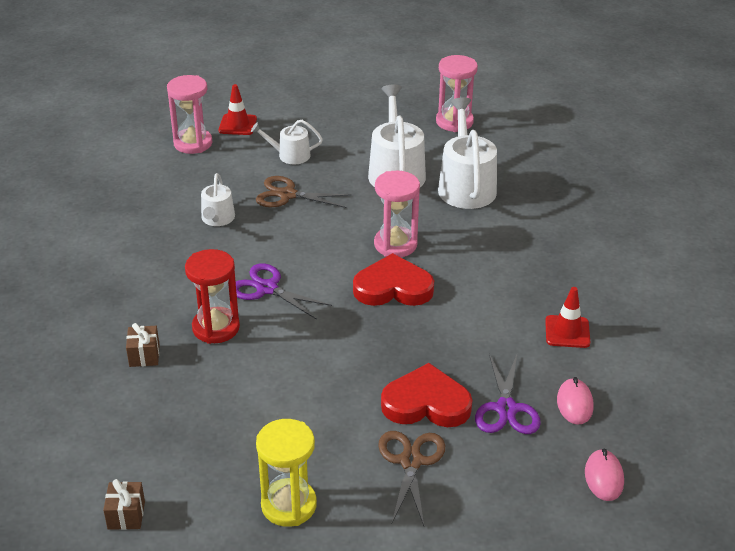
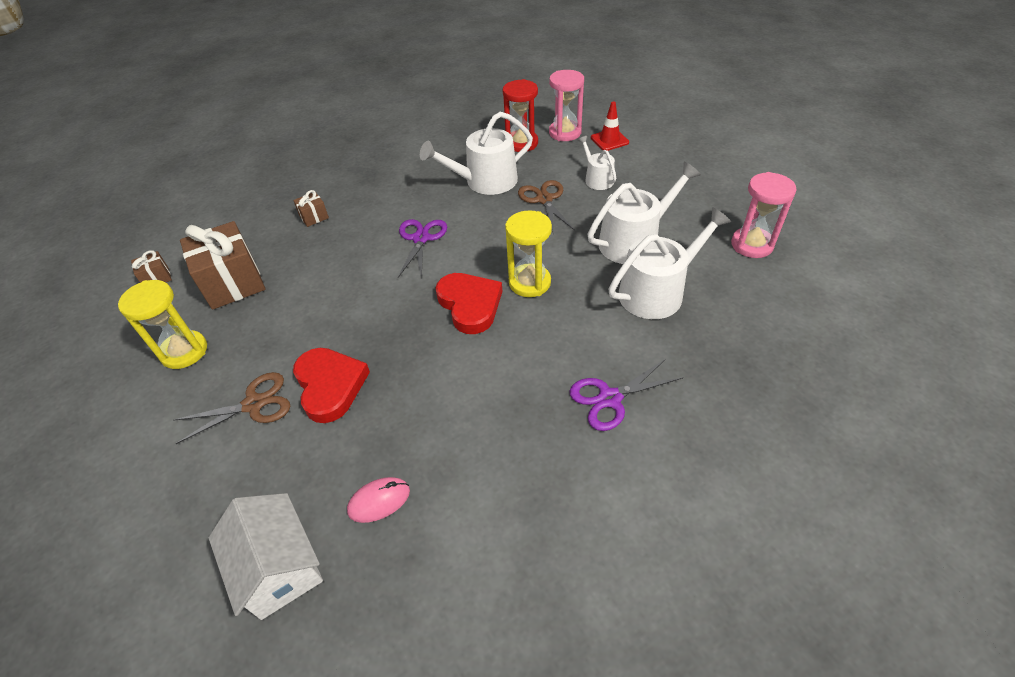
camera: 65 degrees right, 10 degrees up
(203, 446) = (233, 282): none -> brown gift
(216, 328) = (360, 234): red hourglass -> red hourglass (521, 143)
(217, 219) = (485, 181): white watering can -> white watering can, size x1.80
(395, 244) = (529, 282): pink hourglass -> yellow hourglass
(506, 408) = (347, 446): purple scissors -> purple scissors (610, 398)
(567, 332) = (487, 454): red traffic cone -> none
(604, 477) = (279, 567): pink mouse -> white house

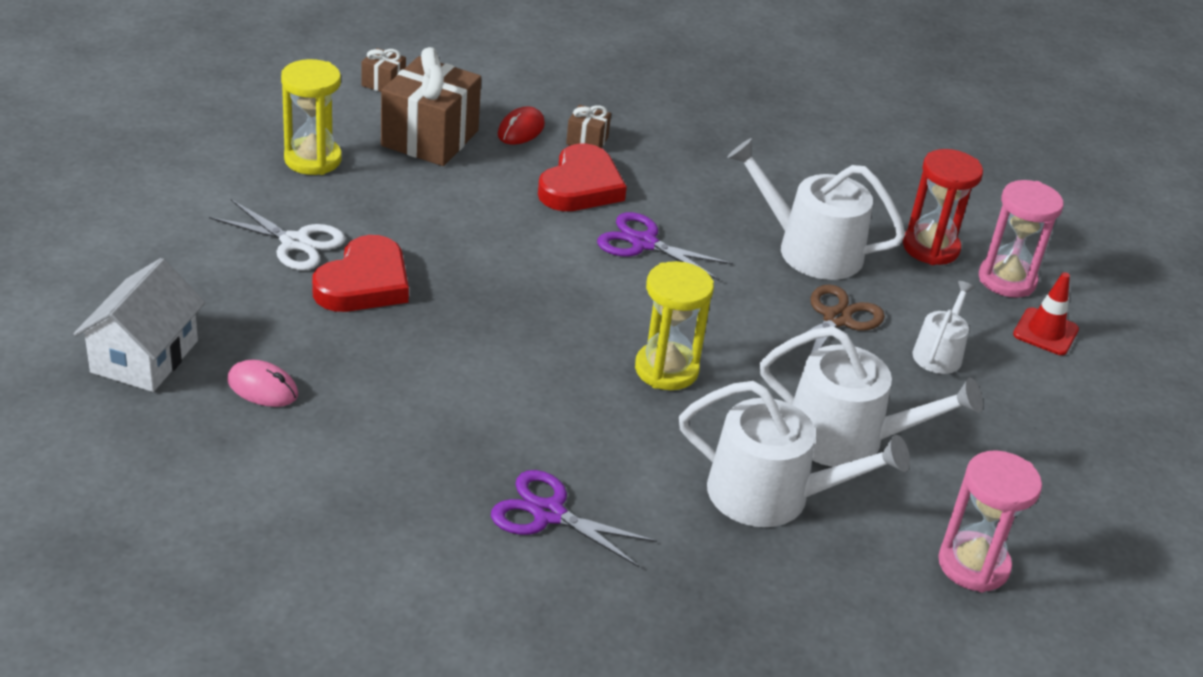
camera: 45 degrees right, 10 degrees down
(253, 404) = (295, 242): brown scissors -> white scissors
(273, 239) = (521, 130): none -> red mouse
(421, 239) = (644, 243): purple scissors -> purple scissors turned 120 degrees counterclockwise
(470, 305) = (579, 334): red heart -> red heart (580, 186)

